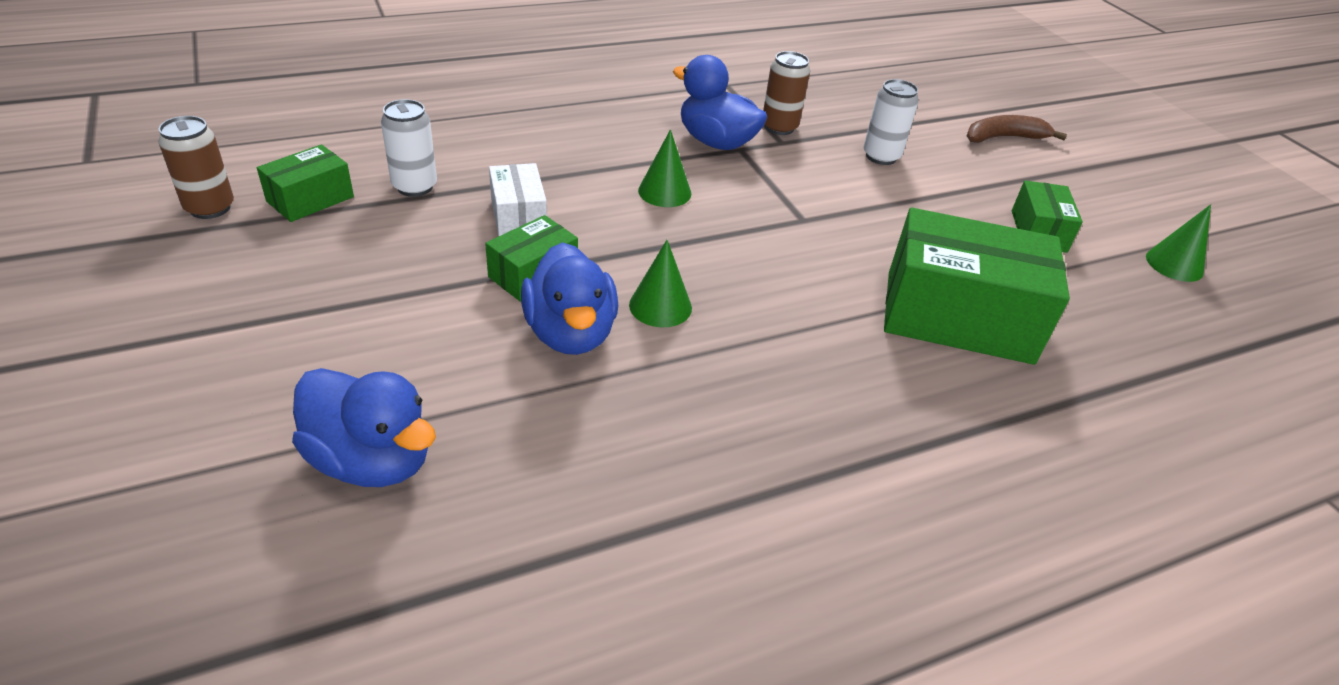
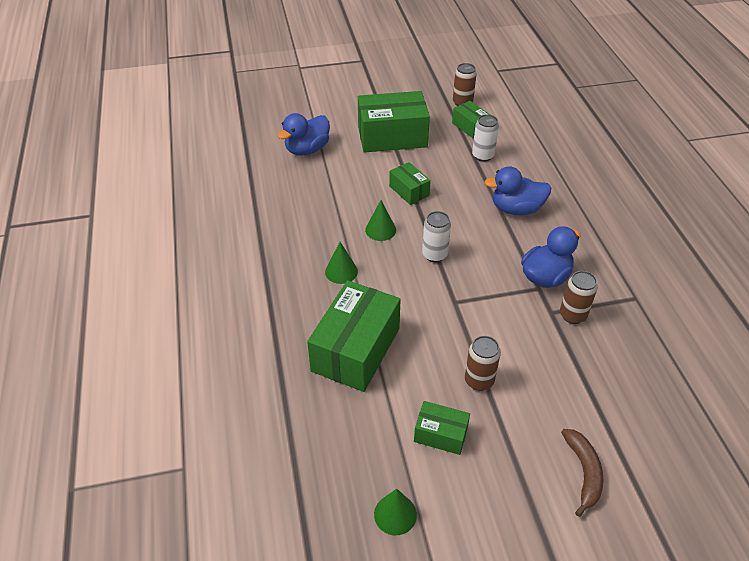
camera: 105 degrees right, 5 degrees up
(331, 306) = (392, 136): none -> green box
(518, 216) = (457, 188): white box -> none
(570, 333) = (365, 199): blue duck -> blue duck (516, 209)
(664, 192) = (483, 244): green cone -> green cone (341, 271)
(881, 156) = (538, 367): white can -> white can (434, 255)
(934, 201) = (479, 381): none -> brown can

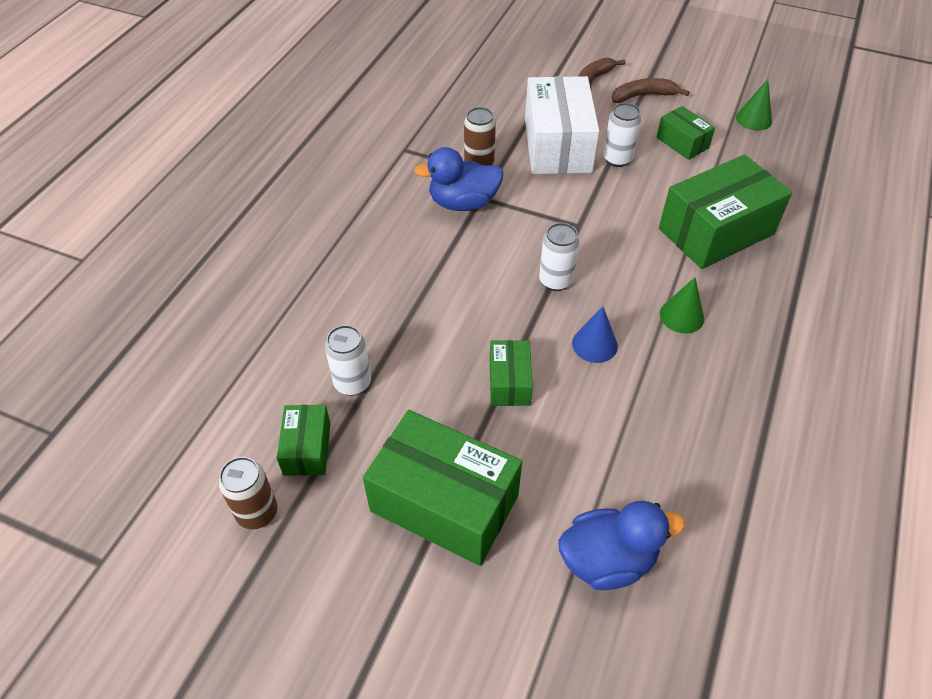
camera: 145 degrees left, 5 degrees up
(380, 230) = (594, 344): green cone -> blue cone
(479, 381) = (617, 159): brown can -> white can
(516, 209) = (404, 284): blue duck -> none
(522, 482) = (643, 96): none -> brown banana
(537, 368) = (557, 145): none -> white box

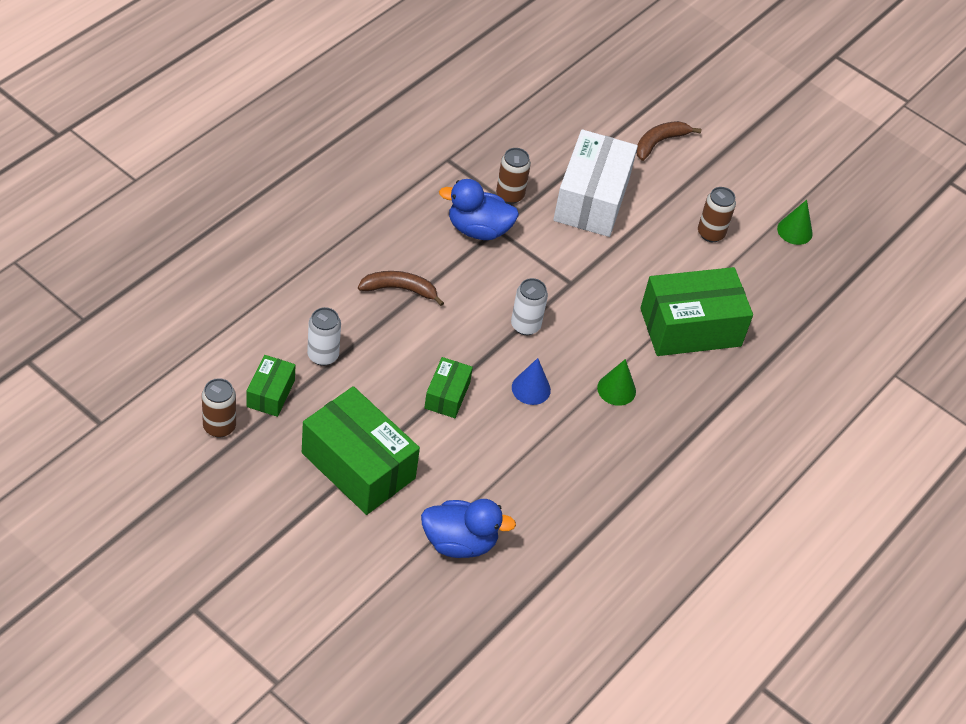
camera: 10 degrees right, 0 degrees up
(617, 159) = (640, 231): white can -> none
(643, 96) = (701, 173): brown banana -> brown banana (399, 289)
(682, 143) = (711, 233): green box -> brown can

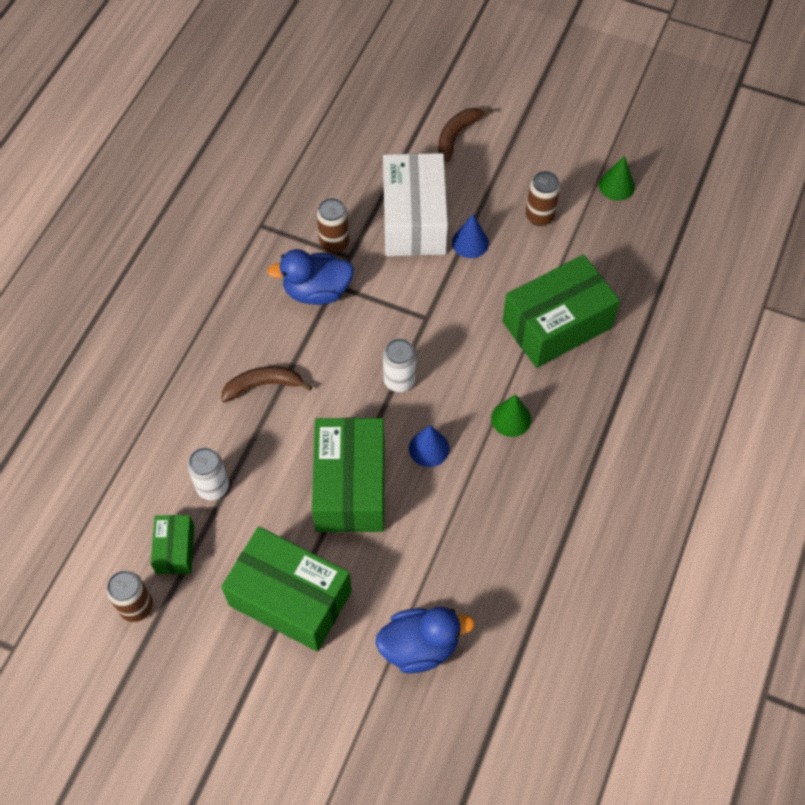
camera: 10 degrees left, 10 degrees up
(447, 395) = (350, 486): green box -> green box, size x1.97
(636, 234) = (470, 242): none -> blue cone

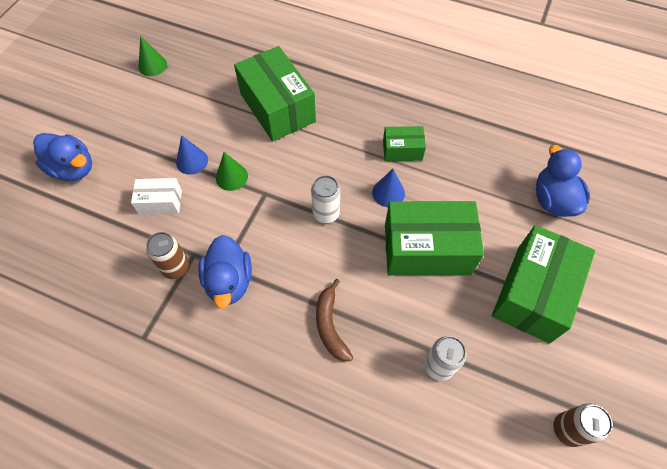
camera: 90 degrees left, 0 degrees up
(175, 549) = (505, 397): green box -> green box (402, 150)
(414, 219) = (160, 202): white box -> white box, size x0.51
(456, 136) = (73, 169): brown banana -> blue duck
(511, 418) = (360, 139): green cone -> green cone (231, 177)
(539, 216) = (173, 114): brown can -> none

